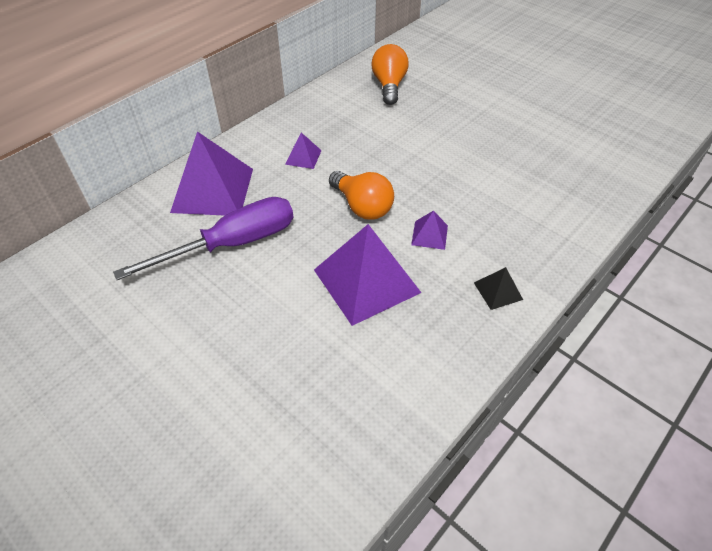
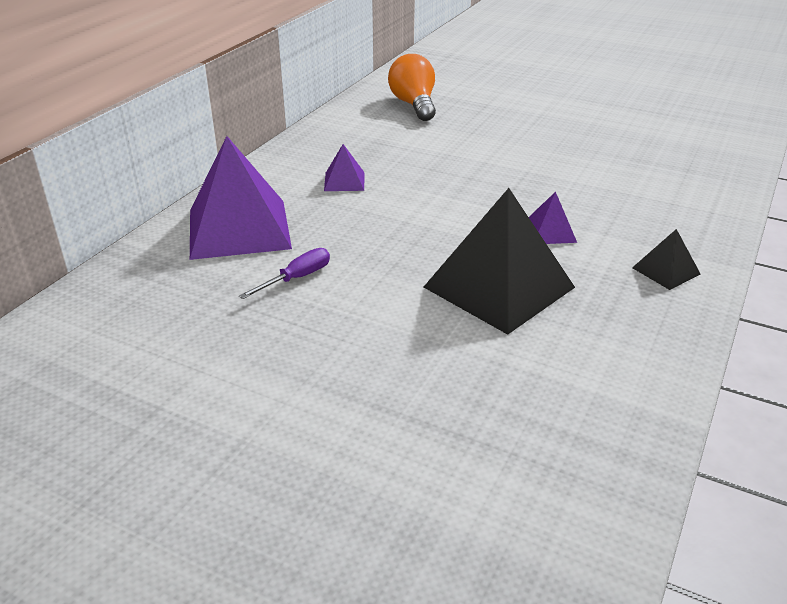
camera: 15 degrees left, 15 degrees down
(232, 244) = (297, 278): purple screwdriver -> purple screwdriver, size x0.43
(362, 206) = (449, 217): orange light bulb -> none
(366, 281) = (499, 287): purple pyramid -> black pyramid

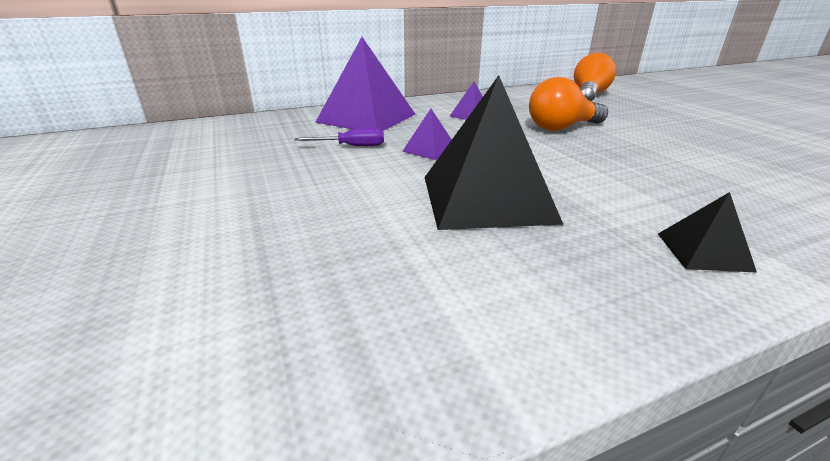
camera: 40 degrees right, 5 degrees down
(449, 171) = (561, 128): none -> orange light bulb
(550, 232) = (598, 181): purple pyramid -> purple pyramid (429, 149)

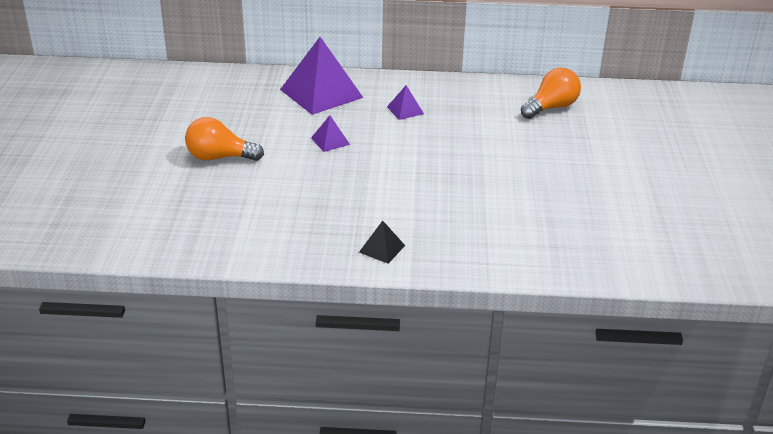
camera: 25 degrees right, 5 degrees up
(352, 146) = (283, 124): purple screwdriver -> none
(486, 198) = (318, 189): black pyramid -> none
(561, 128) = (454, 143): orange light bulb -> orange light bulb (219, 157)

